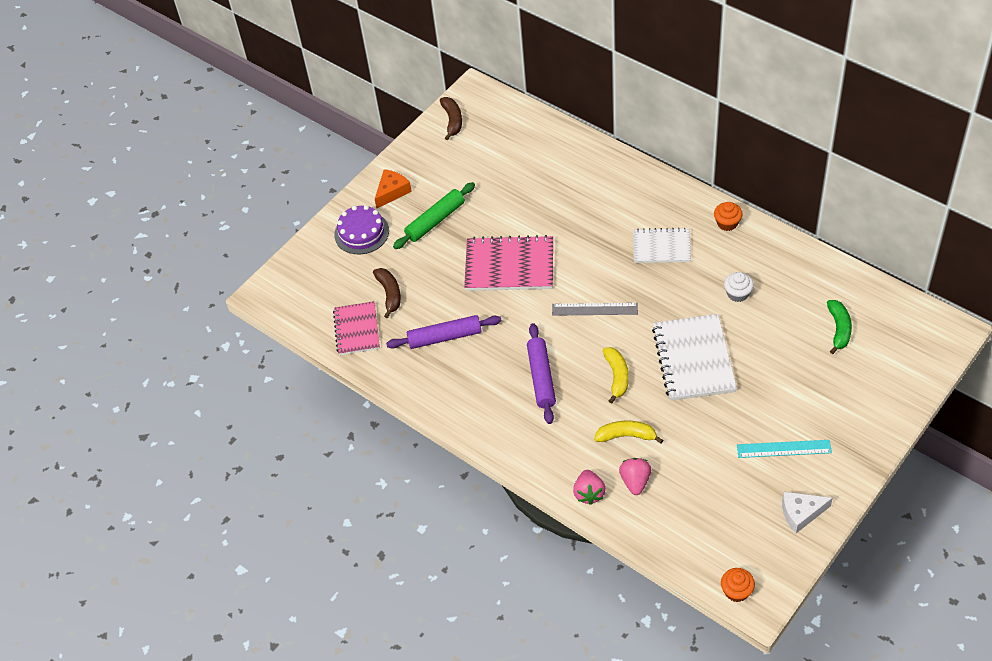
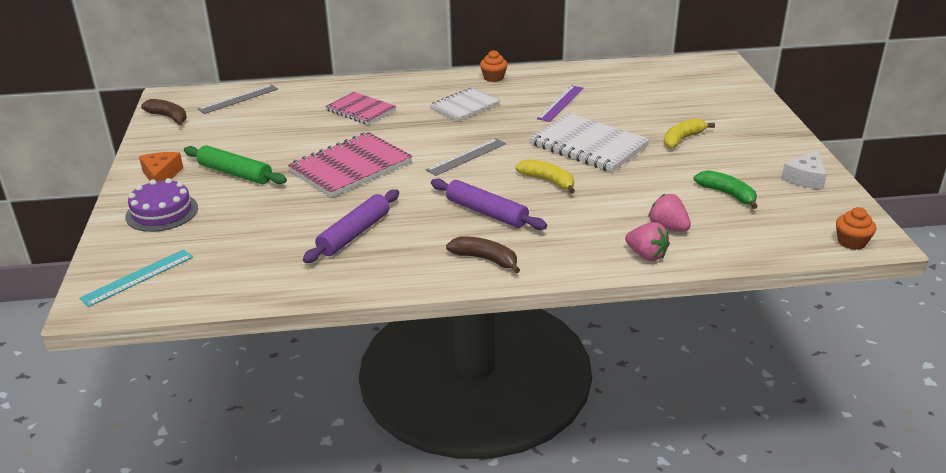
camera: 50 degrees left, 20 degrees down
(357, 329) = (249, 274): pink notebook -> pink notebook (360, 110)
(389, 294) = (252, 235): brown banana -> brown banana (485, 259)
(435, 221) = (235, 173): green rolling pin -> green rolling pin turned 60 degrees counterclockwise
(516, 126) = (238, 99): none -> grey ruler
(626, 436) = (614, 207): yellow banana -> yellow banana (682, 139)
(737, 294) = (560, 103): white cupcake -> purple ruler
(784, 449) = (732, 155): turquoise ruler -> turquoise ruler (138, 277)
(839, 329) = (656, 89): green banana -> green banana (727, 194)

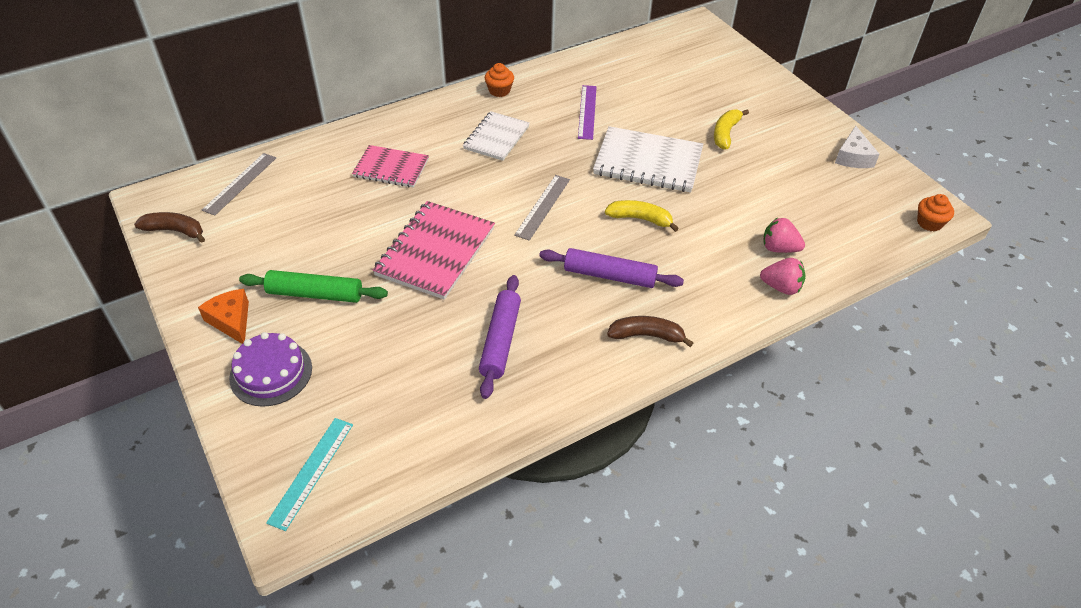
camera: 25 degrees left, 15 degrees up
(727, 194) = (803, 193): green banana -> none

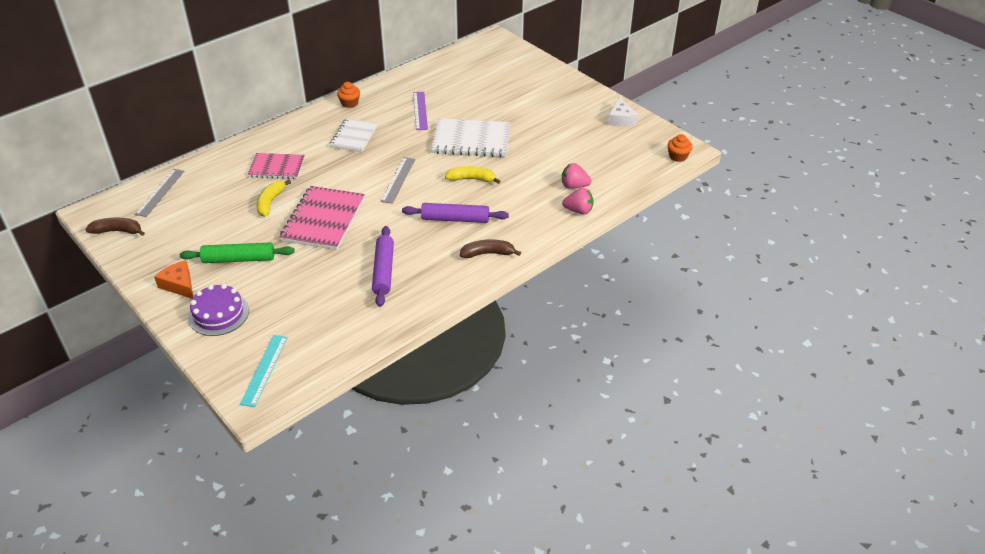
camera: 10 degrees left, 5 degrees down
(725, 133) = (526, 114): yellow banana -> yellow banana (270, 202)

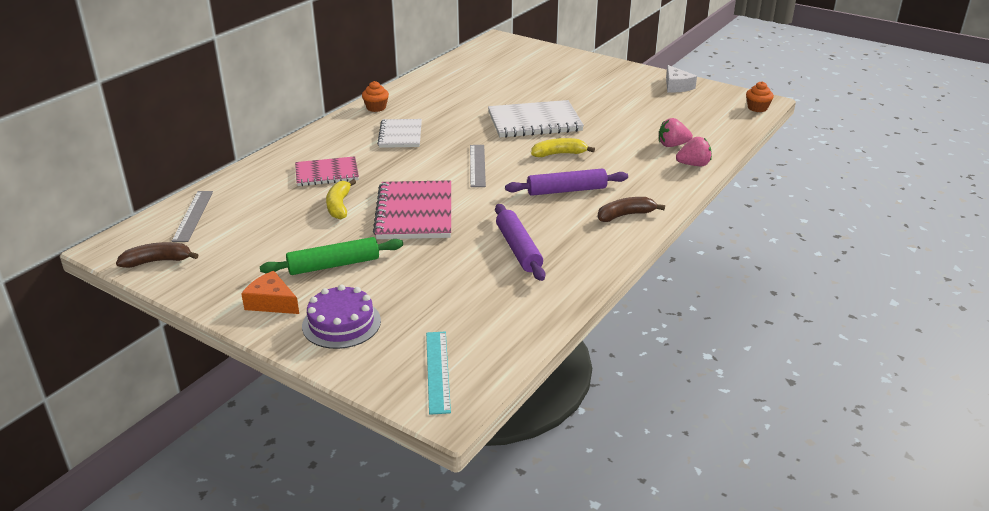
camera: 15 degrees left, 10 degrees down
(420, 110) = (460, 104): purple ruler -> none

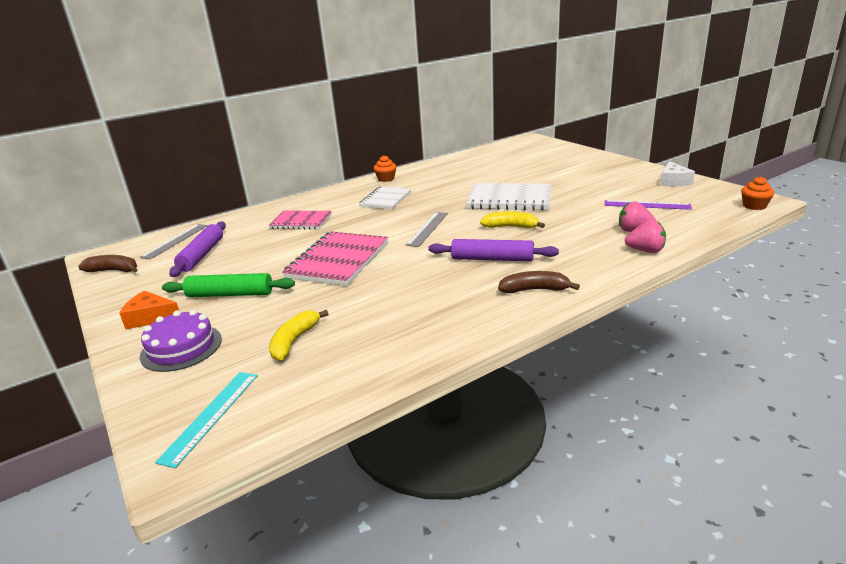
camera: 25 degrees right, 5 degrees down
(271, 302) = (150, 317): orange cheese -> orange cheese turned 45 degrees counterclockwise
(339, 206) = (284, 247): yellow banana -> yellow banana (294, 341)
(518, 249) = (400, 306): purple rolling pin -> purple rolling pin (202, 255)
(668, 116) = (647, 205): none -> purple ruler

